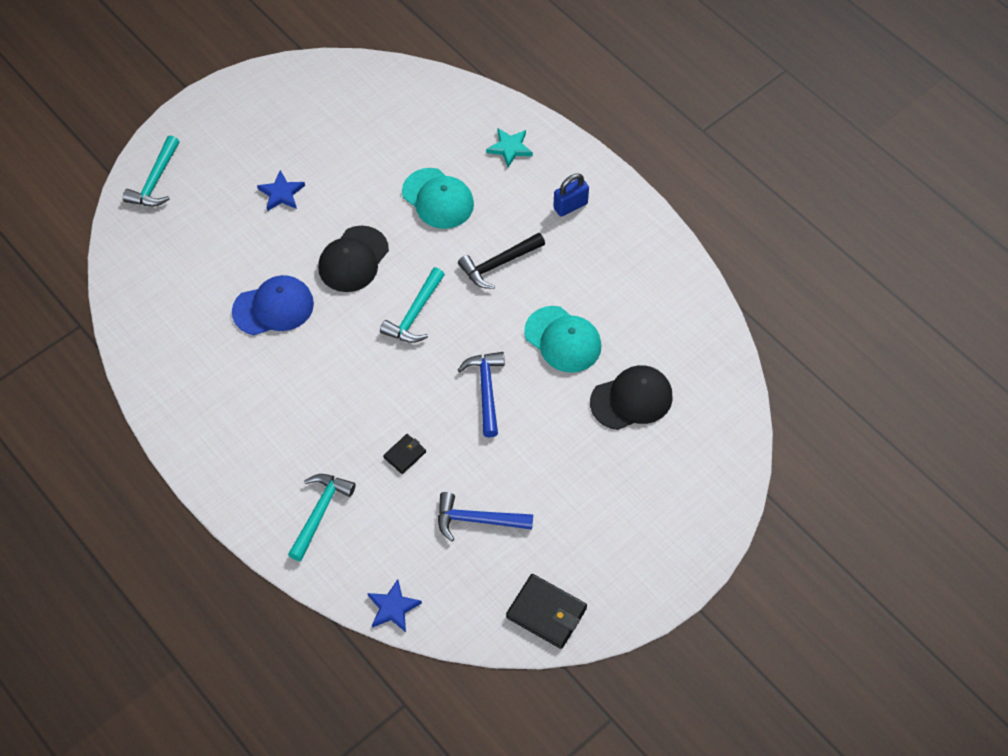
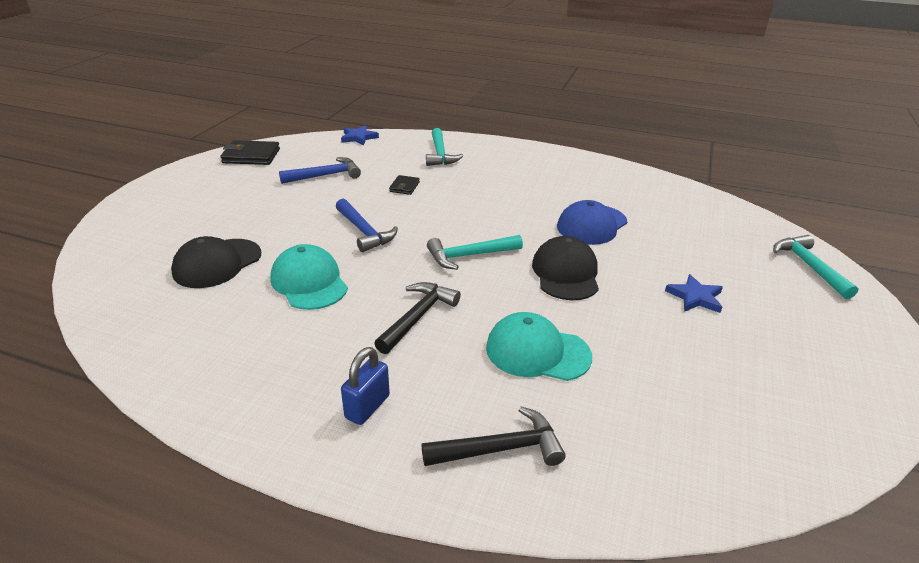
camera: 150 degrees right, 25 degrees down
(415, 314) = (469, 256): turquoise hammer -> turquoise hammer turned 105 degrees counterclockwise
(510, 148) = (501, 448): turquoise star -> black hammer
(563, 339) = (309, 282): turquoise cap -> turquoise cap turned 45 degrees clockwise

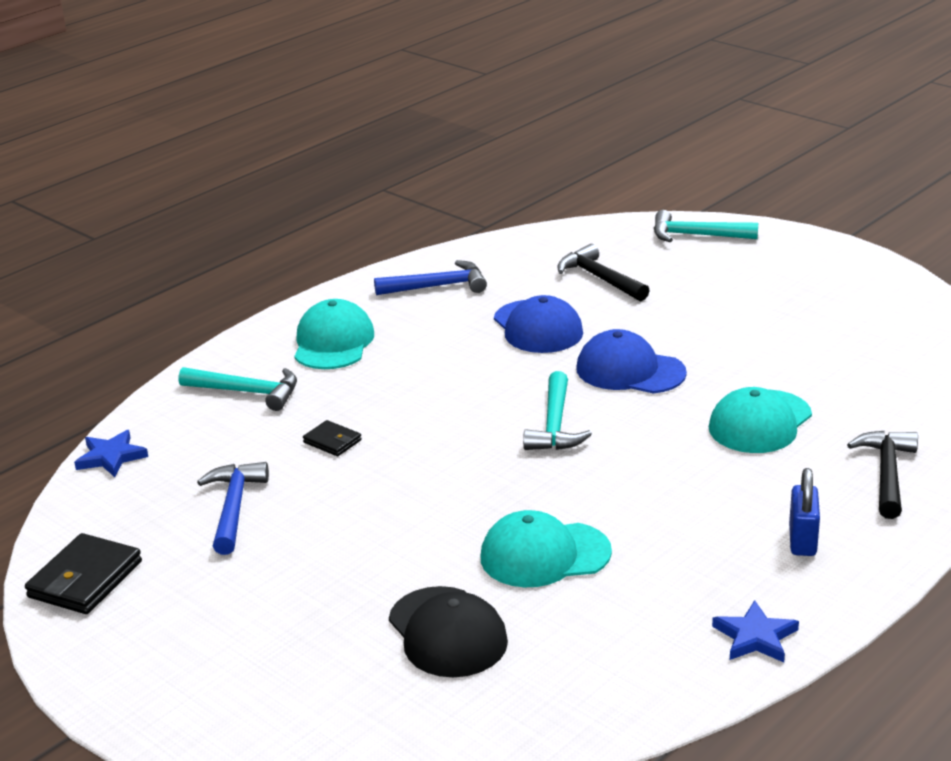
camera: 65 degrees left, 5 degrees down
(364, 232) = (442, 494): blue hammer -> blue hammer (438, 286)
(367, 407) = (802, 540): blue padlock -> blue padlock turned 45 degrees clockwise
(418, 317) = (663, 484): black hammer -> black hammer (599, 278)
(511, 164) = (333, 342): none -> turquoise cap
(565, 273) = (630, 371): black cap -> blue cap
(695, 297) = (714, 311): blue star -> blue star (755, 637)

